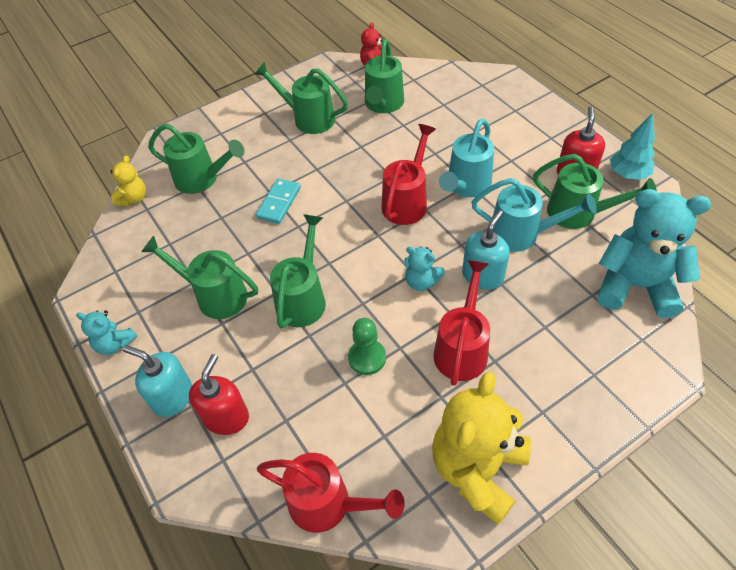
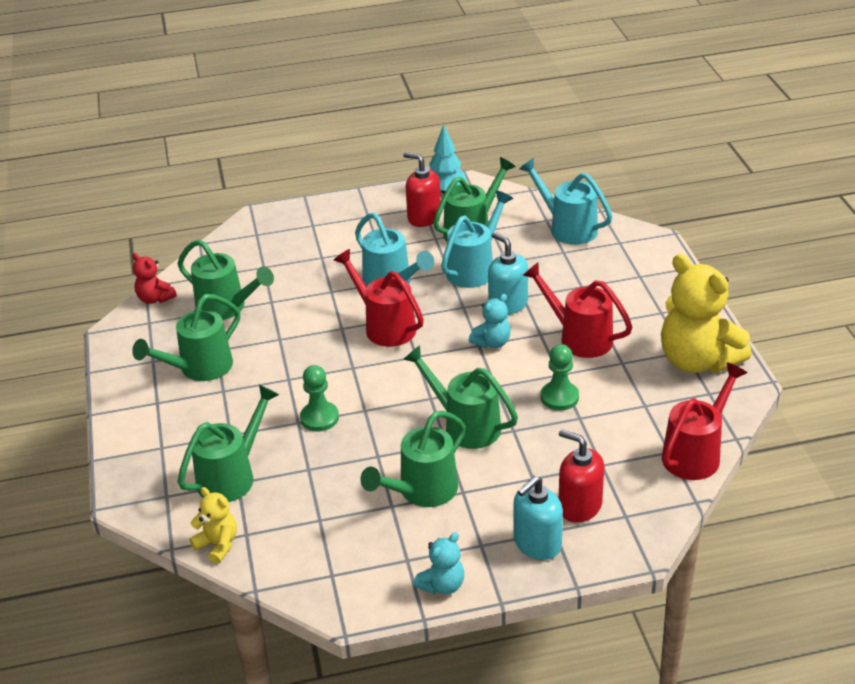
camera: 70 degrees left, 15 degrees down
(279, 203) = (319, 418): turquoise domino -> green pawn
(635, 286) = (567, 228): turquoise teddy bear -> turquoise watering can

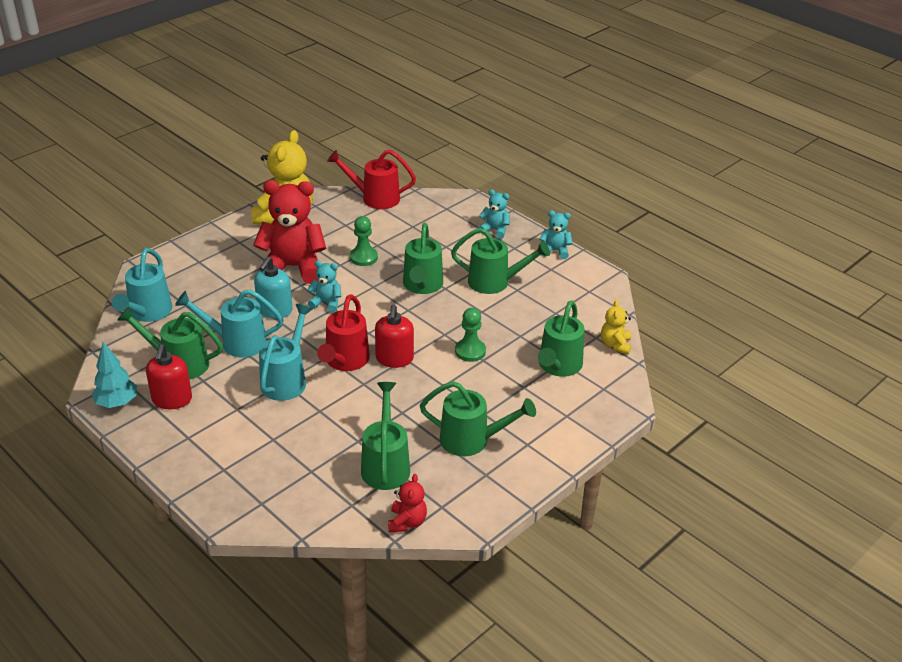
camera: 125 degrees left, 0 degrees up
(232, 476) = (558, 366): green watering can -> green watering can turned 75 degrees counterclockwise
(537, 544) = (495, 230): turquoise soap dispenser -> turquoise teddy bear
(579, 337) = (293, 267): red watering can -> red teddy bear
(579, 506) = (453, 224): red soap dispenser -> red soap dispenser (394, 359)

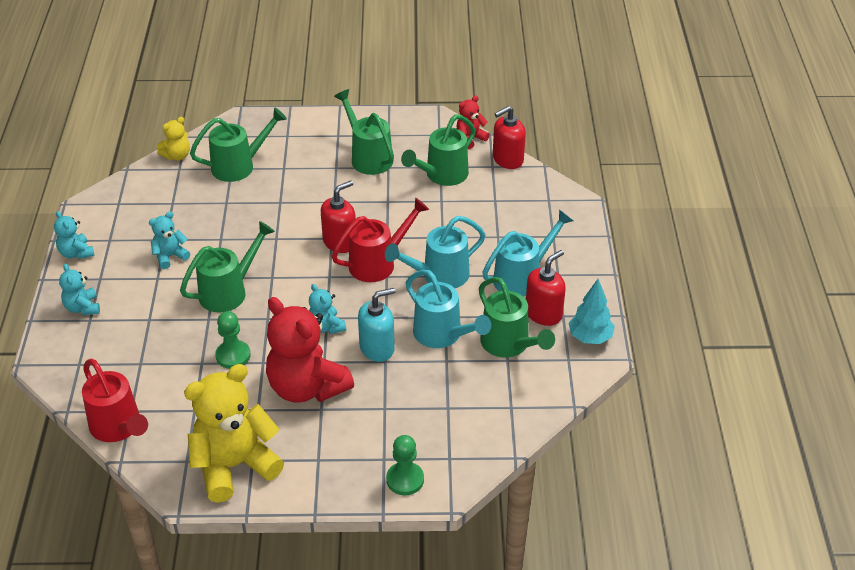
camera: 135 degrees left, 5 degrees up
(147, 313) = (490, 421): turquoise watering can -> turquoise watering can (522, 277)
(345, 522) = (507, 159): none -> red soap dispenser
(470, 351) = (279, 213): green pawn -> green pawn (405, 480)
(495, 282) = (170, 256): green watering can -> turquoise teddy bear

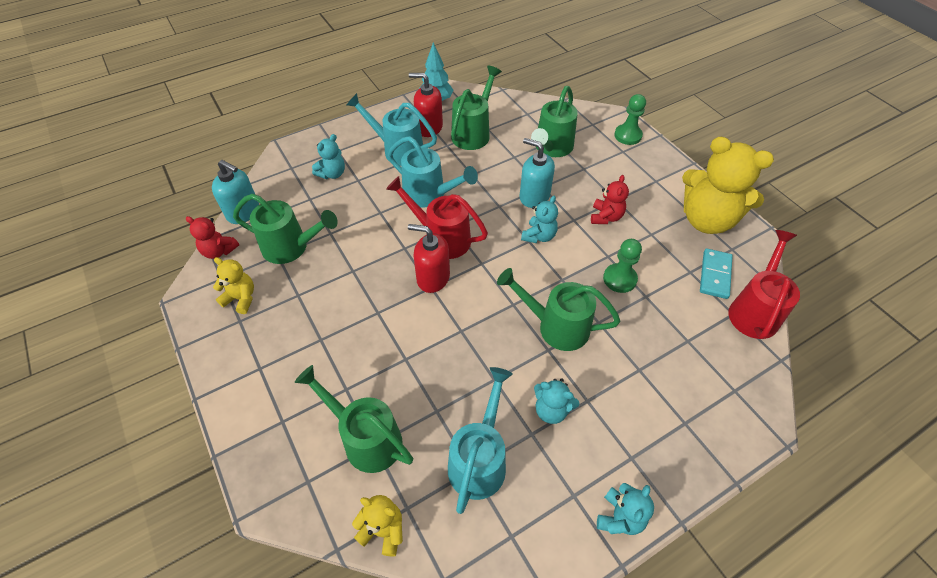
camera: 120 degrees left, 10 degrees up
(82, 308) = (678, 442): turquoise teddy bear -> turquoise teddy bear (332, 174)
(174, 425) = (715, 275): none -> turquoise domino
(307, 387) = (606, 217): red teddy bear -> red teddy bear, size x0.48
(368, 157) = (288, 319): green watering can -> green watering can (551, 148)
(409, 139) = (241, 298): none -> yellow teddy bear
(442, 335) = (492, 168): turquoise watering can -> turquoise watering can (479, 459)
(507, 159) = (243, 212): red soap dispenser -> turquoise soap dispenser

